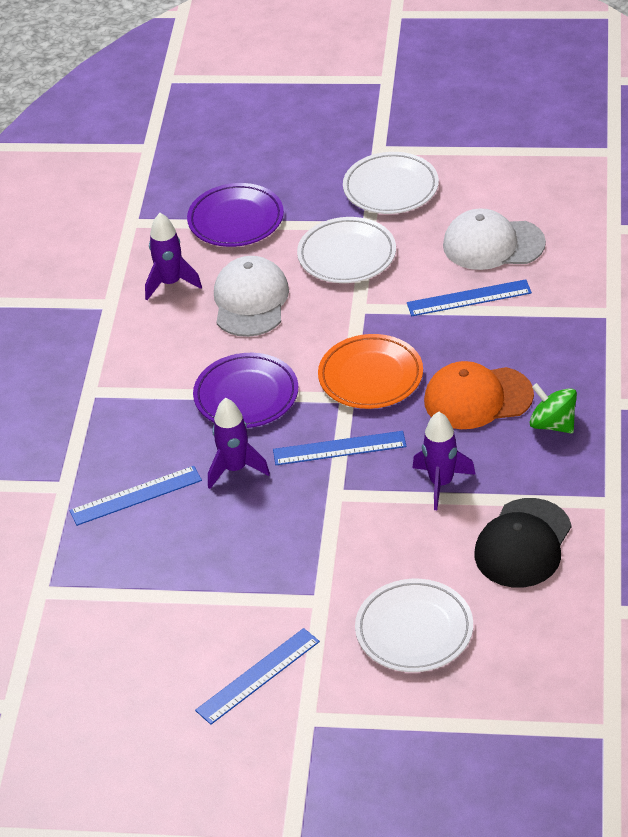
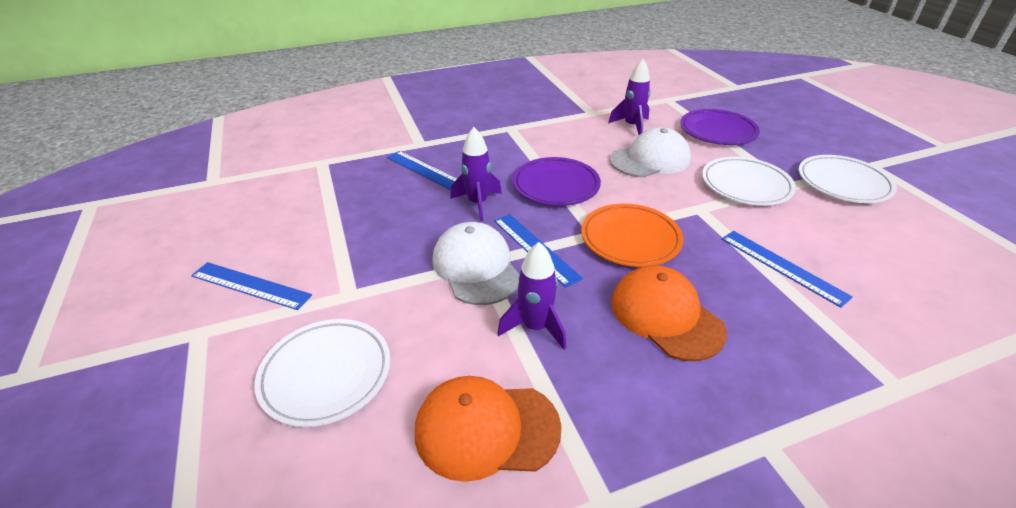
camera: 60 degrees right, 5 degrees down
(493, 244) = (865, 259): white cap -> white cap (476, 267)
(523, 544) = (486, 429): black cap -> orange cap
(553, 424) = (682, 392): green spinning top -> none

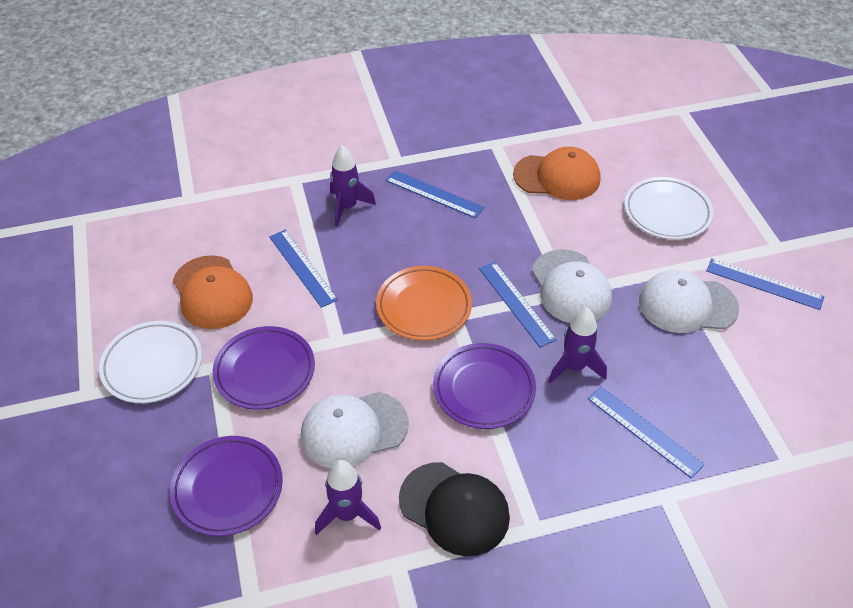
camera: 175 degrees left, 10 degrees up
(351, 258) = (687, 305): none -> white cap
(535, 327) = (522, 232): purple rocket -> purple rocket (347, 207)
(563, 132) = (454, 508): none -> black cap
(666, 316) = (422, 234): orange cap -> orange cap (212, 292)
(675, 378) = (434, 194): none -> blue ruler
(746, 185) = (265, 371): white plate -> purple plate

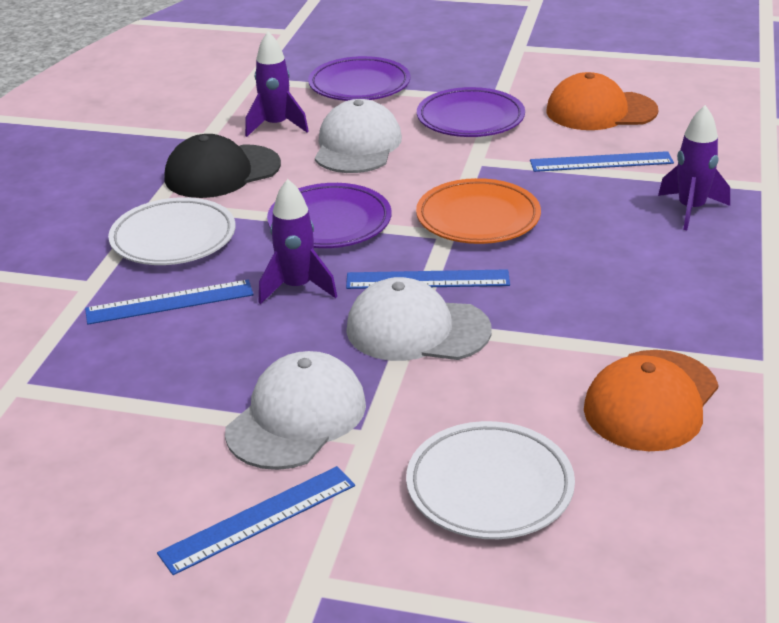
camera: 120 degrees right, 15 degrees down
(152, 365) = (526, 74): white plate -> white plate (173, 238)
(434, 194) = (678, 277): blue ruler -> none

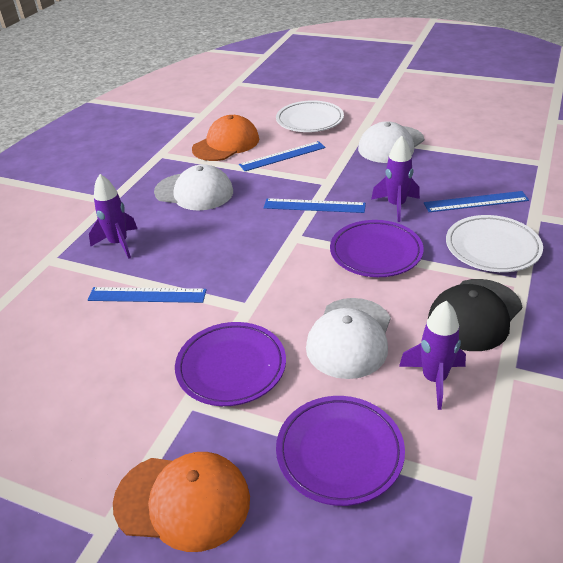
camera: 170 degrees left, 5 degrees up
(222, 172) = (474, 314): black cap -> black cap turned 150 degrees clockwise
(259, 519) = (403, 115): blue ruler -> blue ruler (282, 156)
(417, 330) = (326, 178): white cap -> white cap (194, 192)
(478, 218) = (267, 248): orange plate -> none
(600, 111) = (100, 365): orange cap -> orange cap (183, 501)

